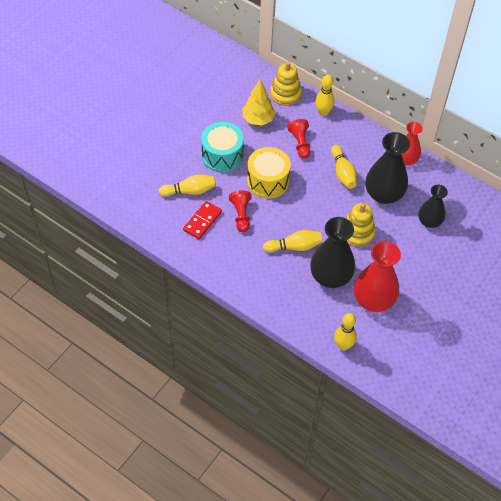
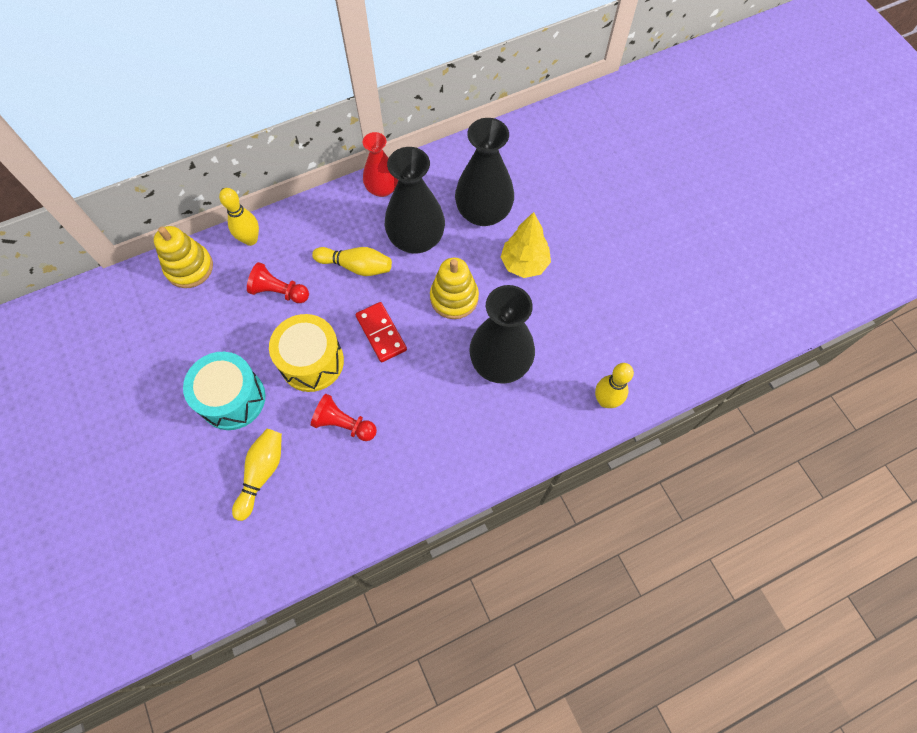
camera: 60 degrees left, 10 degrees up
(202, 221) = (322, 481): red domino -> red domino (381, 333)
(258, 119) = (205, 322): yellow tree -> yellow tree (524, 264)
(294, 246) = (432, 382): yellow bowling pin -> none
(373, 300) = (559, 331): red vase -> none
(429, 221) = (483, 212): black vase -> black vase, size x1.61

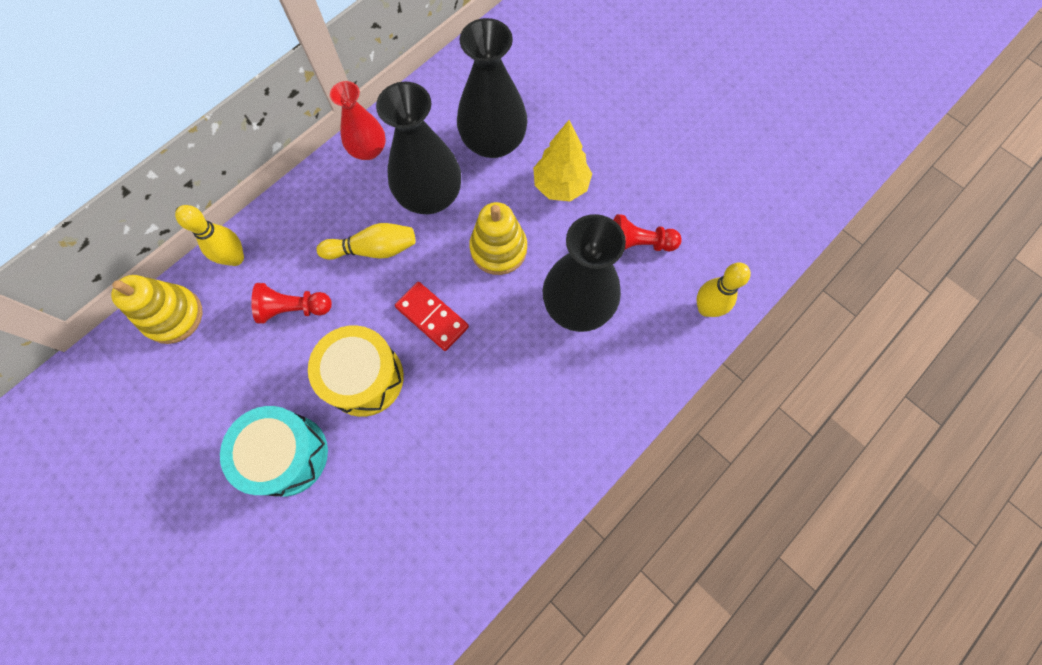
camera: 20 degrees left, 5 degrees up
(262, 473) = (357, 531): yellow bowling pin -> none
(344, 424) = (430, 437): red pawn -> red pawn (639, 243)

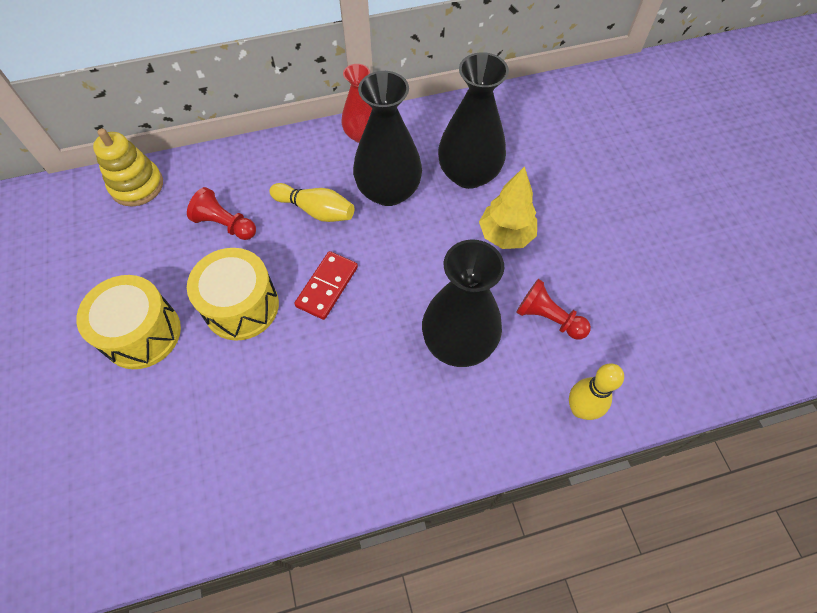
camera: 30 degrees right, 10 degrees down
(235, 258) = (209, 166): yellow bowling pin -> none
(287, 455) = (142, 333): turquoise drum -> yellow drum
(432, 317) = (327, 287): red domino -> red domino turned 45 degrees clockwise
(498, 249) = (418, 260): yellow stacking toy -> none

